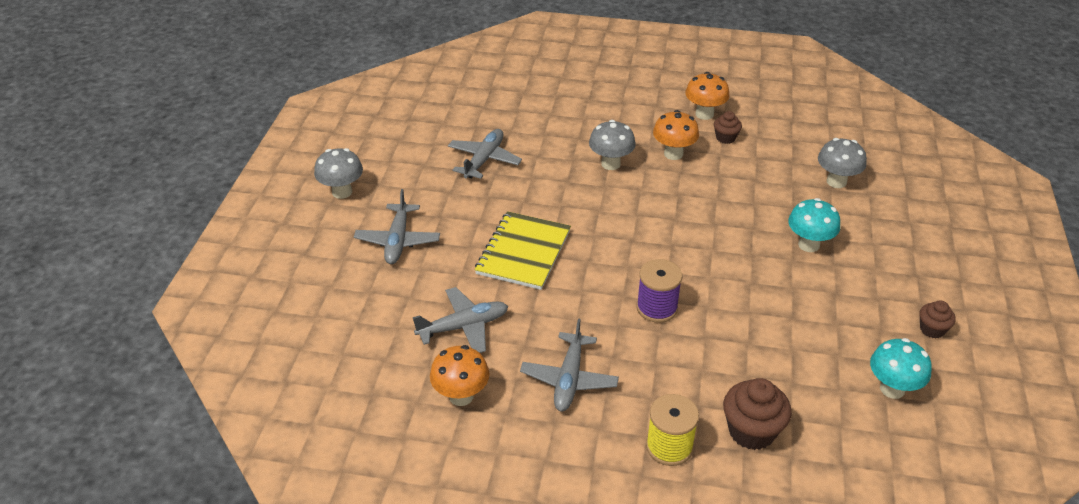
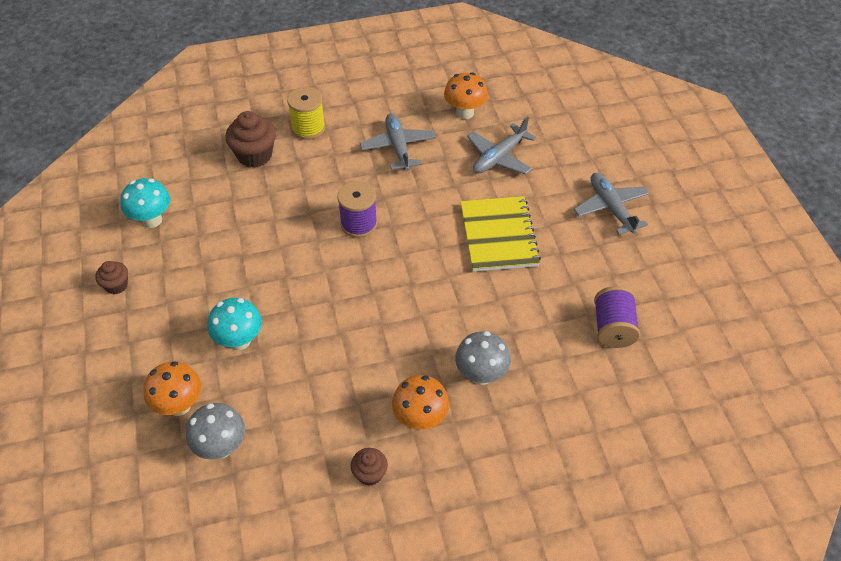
camera: 155 degrees right, 10 degrees up
(342, 192) = (705, 237): grey mushroom -> none
(484, 160) = (613, 328): grey plane -> purple spool
(704, 114) = (411, 511): orange mushroom -> orange mushroom (179, 405)

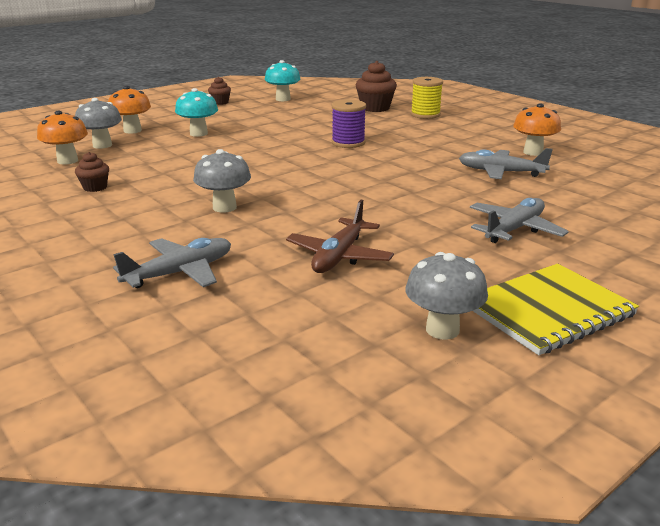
camera: 65 degrees right, 25 degrees down
(398, 147) = (450, 139): grey plane -> grey plane (180, 272)
(420, 419) = (160, 194): orange mushroom -> orange mushroom (67, 161)
(499, 235) = (401, 188): yellow notebook -> yellow notebook (548, 310)
(613, 328) = (339, 256): purple spool -> brown plane
(732, 315) = (442, 330): none -> grey mushroom

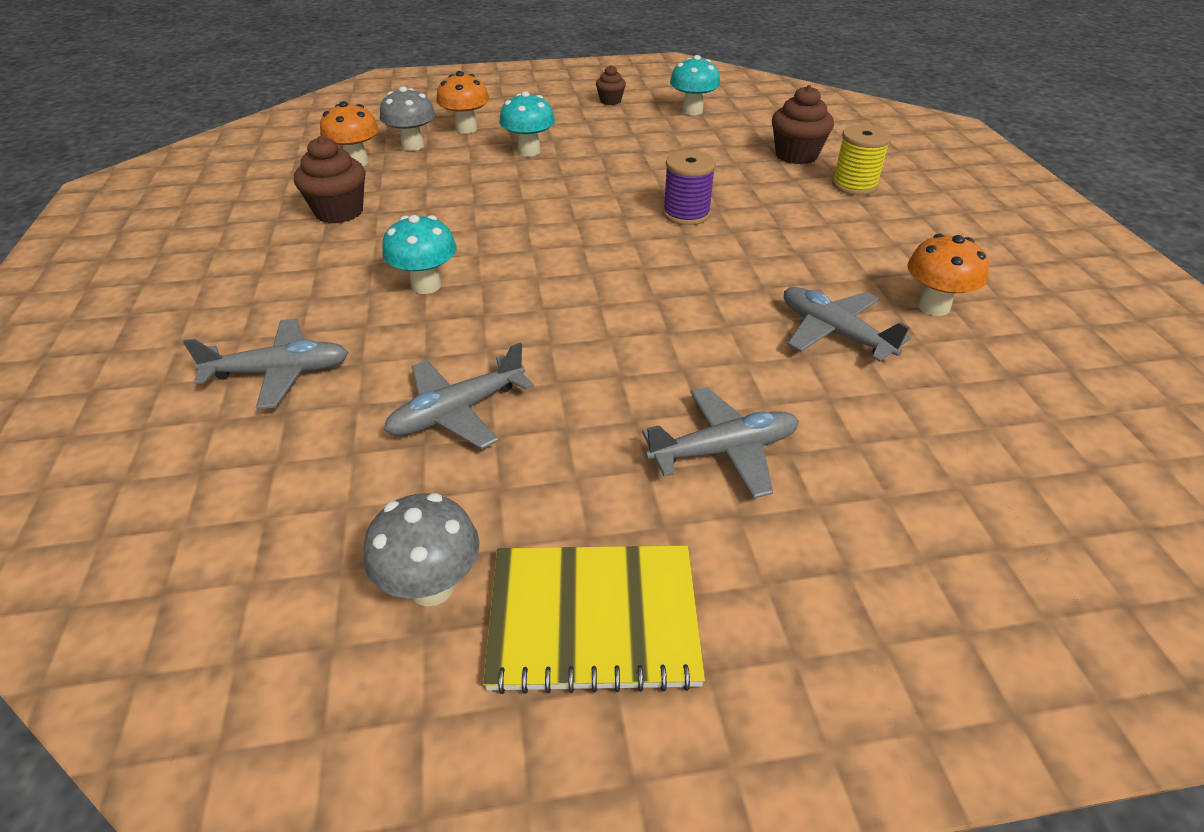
camera: 30 degrees right, 15 degrees up
(95, 187) = (339, 212): brown cupcake -> brown cupcake, size x1.75
(224, 207) = (426, 285): grey mushroom -> turquoise mushroom
(339, 256) = (457, 412): brown plane -> grey plane

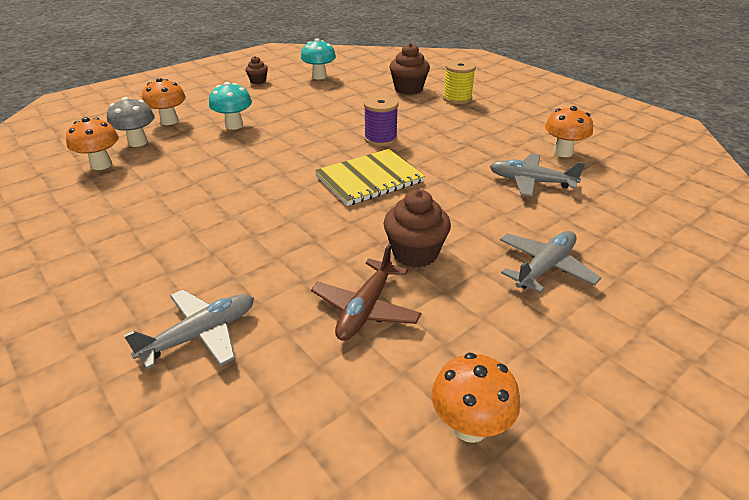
camera: 30 degrees left, 5 degrees down
(339, 212) = (125, 204): brown cupcake -> brown cupcake (415, 253)
(426, 285) = (253, 234): turquoise mushroom -> none
(432, 586) = (469, 426): grey mushroom -> orange mushroom
(457, 412) = (365, 309): grey plane -> brown plane
(593, 619) = (581, 395): yellow notebook -> yellow notebook (369, 179)

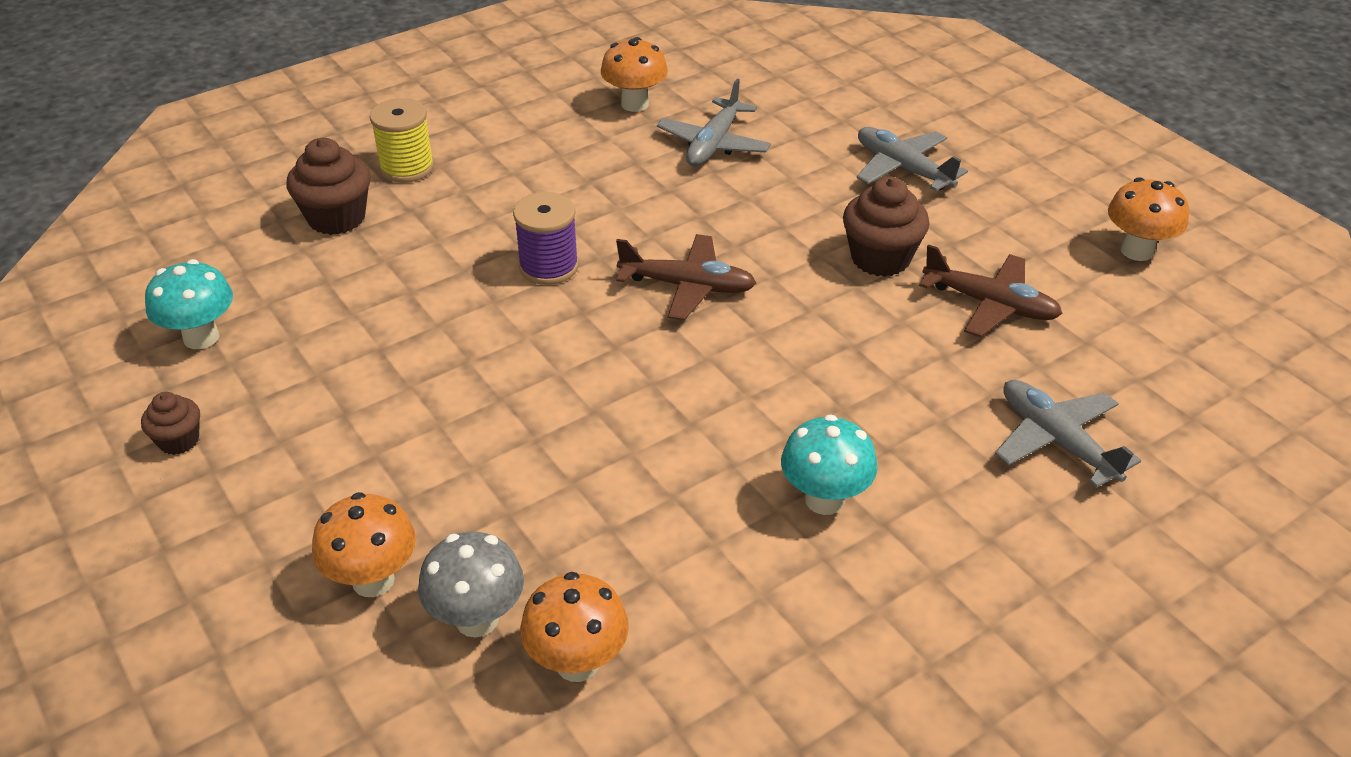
camera: 85 degrees left, 5 degrees up
(234, 125) = (433, 463): turquoise mushroom -> turquoise mushroom (824, 499)
(369, 179) = (688, 286): yellow notebook -> brown plane

